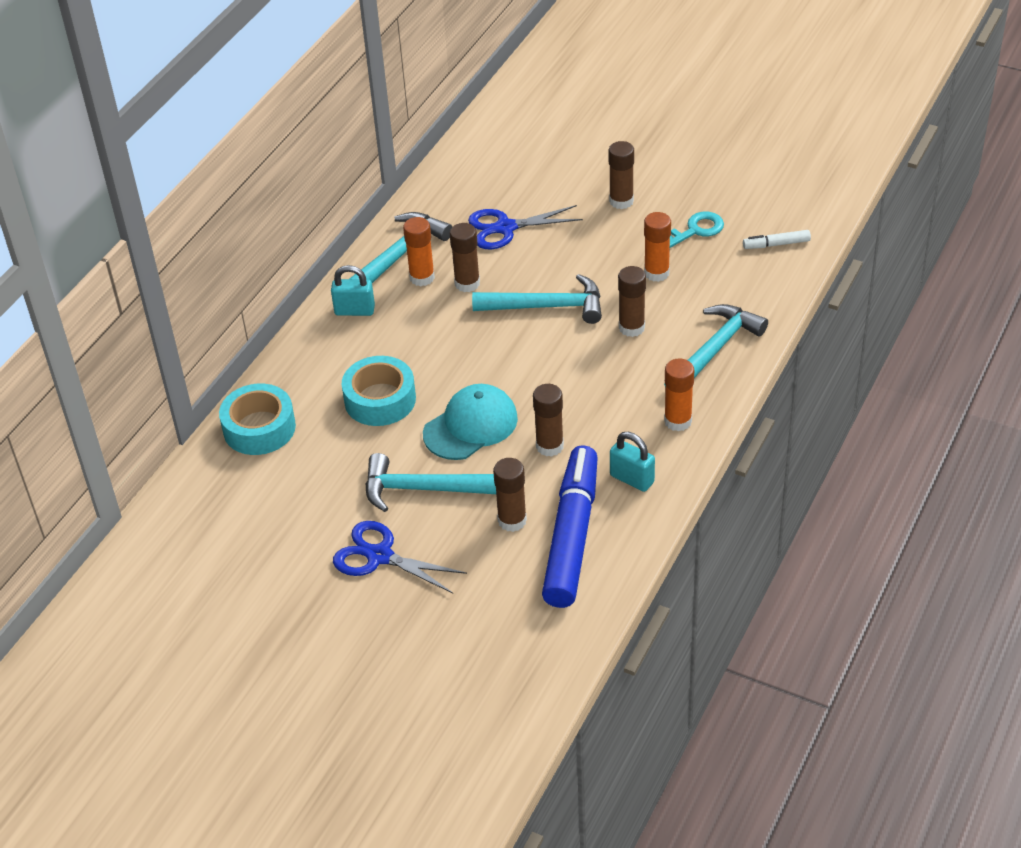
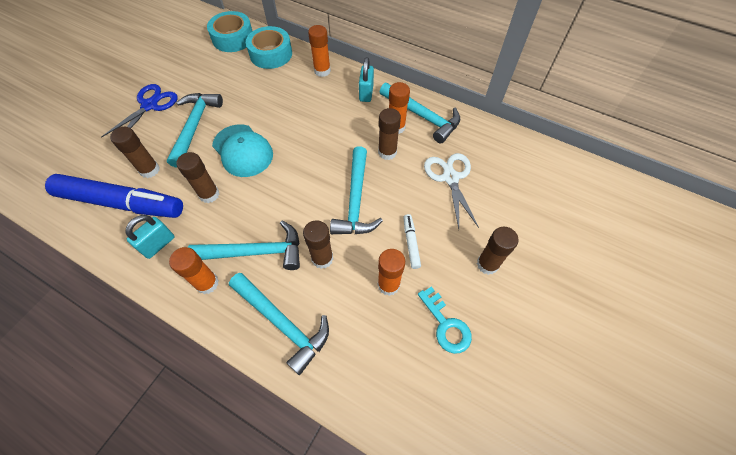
camera: 90 degrees right, 15 degrees up
(304, 362) = (322, 71): none -> orange glue stick
(380, 400) = (280, 105): turquoise tape -> turquoise tape (233, 38)
(505, 228) = (450, 177): blue scissors -> white scissors
(630, 386) = (255, 252): none -> turquoise hammer
(776, 244) = (423, 405): white marker -> white marker (411, 243)

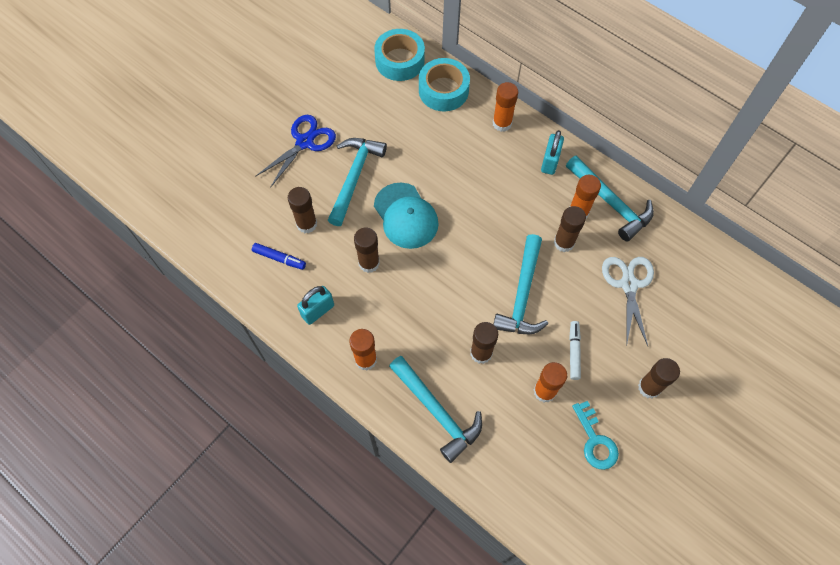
camera: 10 degrees right, 5 degrees up
(121, 203) = (279, 258): blue marker -> blue marker, size x0.41
(255, 252) = (414, 334): turquoise hammer -> none

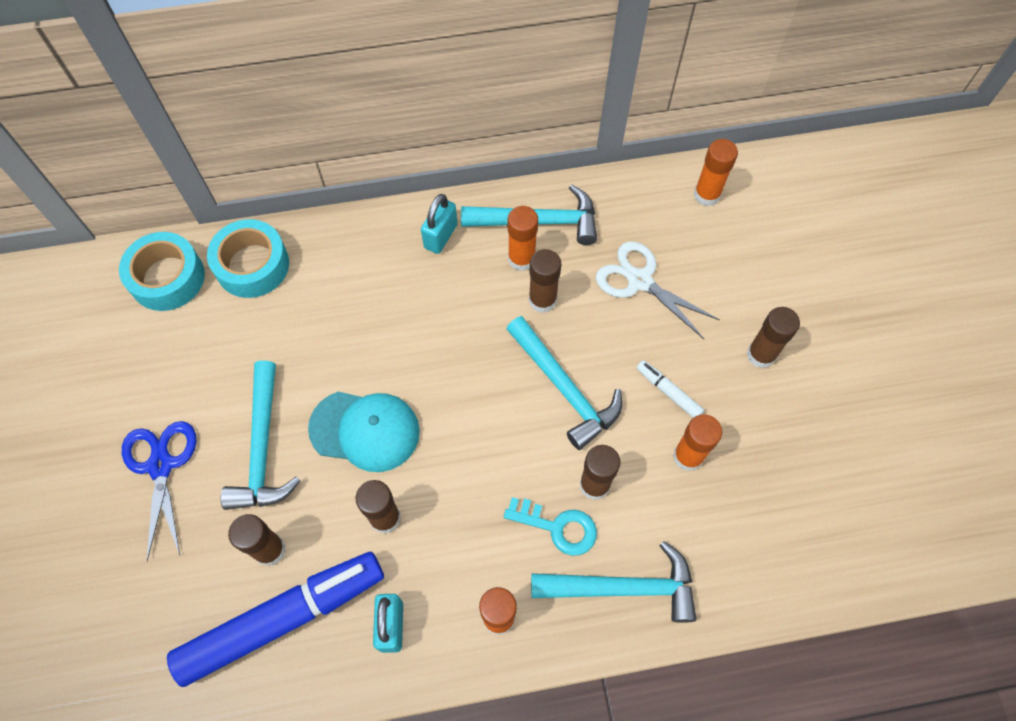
camera: 50 degrees left, 0 degrees up
(279, 258) = (283, 619): blue marker -> blue marker, size x2.44
(354, 177) = (263, 447): turquoise hammer -> turquoise hammer turned 150 degrees counterclockwise
(502, 123) = (351, 243): orange glue stick -> orange glue stick (706, 195)
(550, 162) = (440, 236): turquoise padlock -> turquoise padlock turned 60 degrees clockwise
(595, 441) = (777, 452): turquoise key -> turquoise key (558, 527)

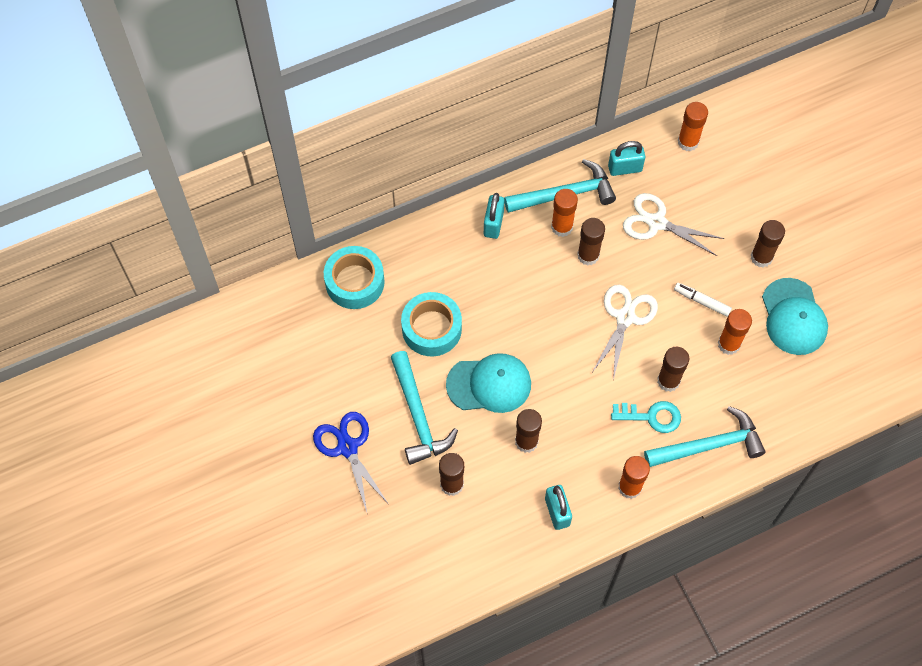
camera: 15 degrees left, 0 degrees up
(167, 278) = (292, 308): turquoise tape -> turquoise tape (431, 328)
(283, 619) = (479, 527): blue marker -> none
(564, 388) = (625, 317): turquoise hammer -> white scissors
(620, 208) = (625, 168): none -> turquoise padlock
(783, 442) = (793, 317): none -> turquoise cap

